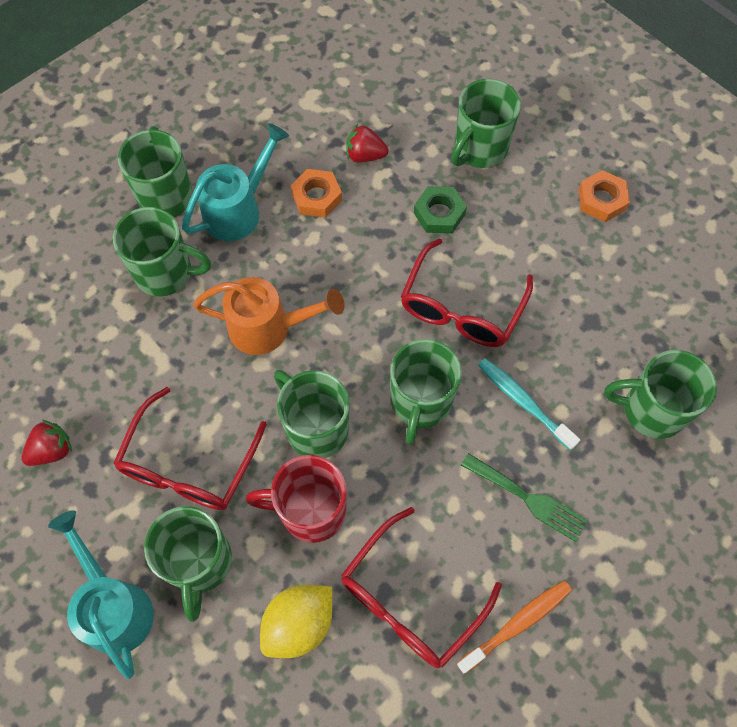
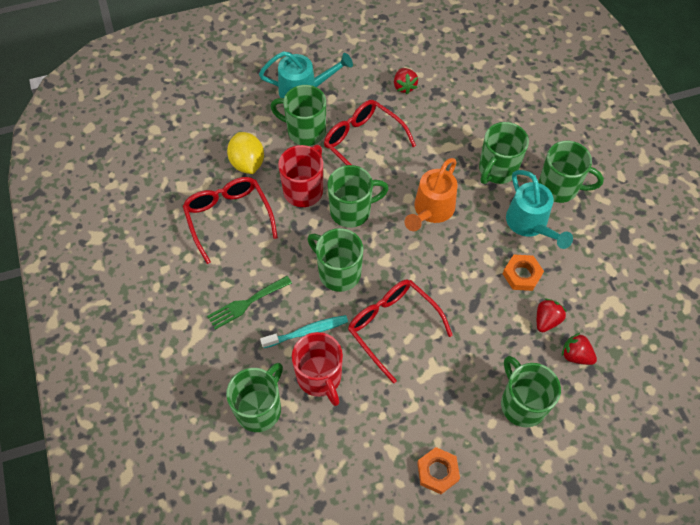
camera: 115 degrees right, 5 degrees down
(394, 118) = (575, 355): none -> red strawberry
(439, 213) = (474, 348): green nut -> none
(517, 624) = (183, 263): orange toothbrush -> none
(572, 360) = (320, 377): none -> red mug

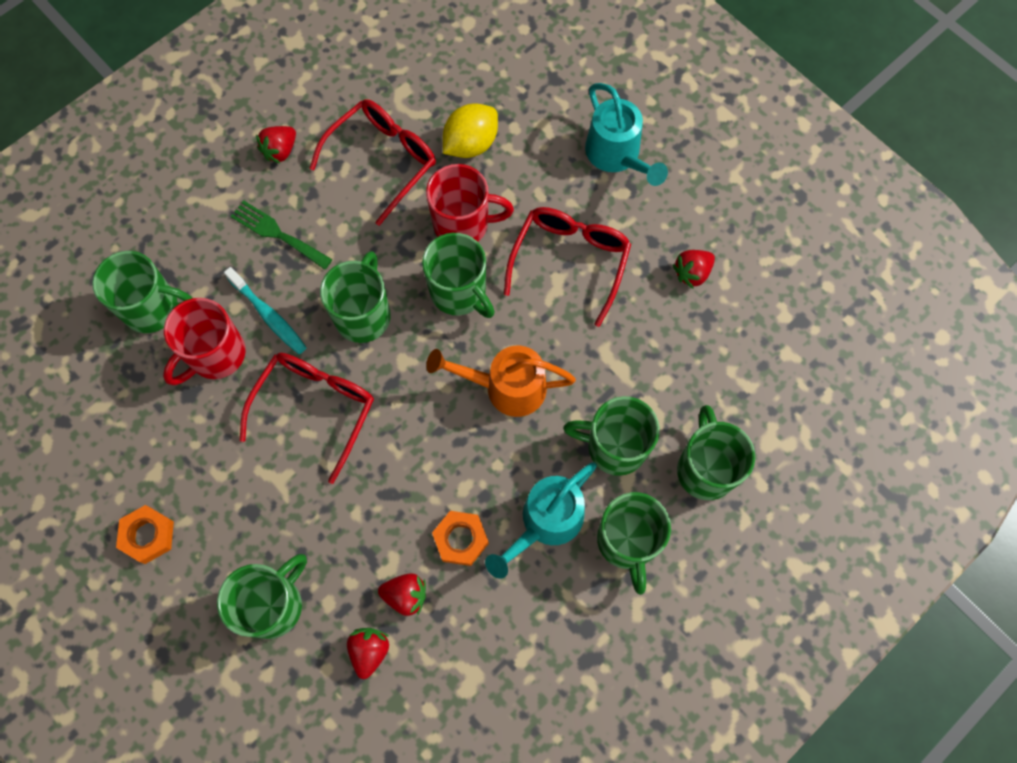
camera: 65 degrees right, 10 degrees up
(181, 278) = (280, 151): none -> red strawberry
(305, 131) = (553, 186): green mug -> green mug (705, 468)

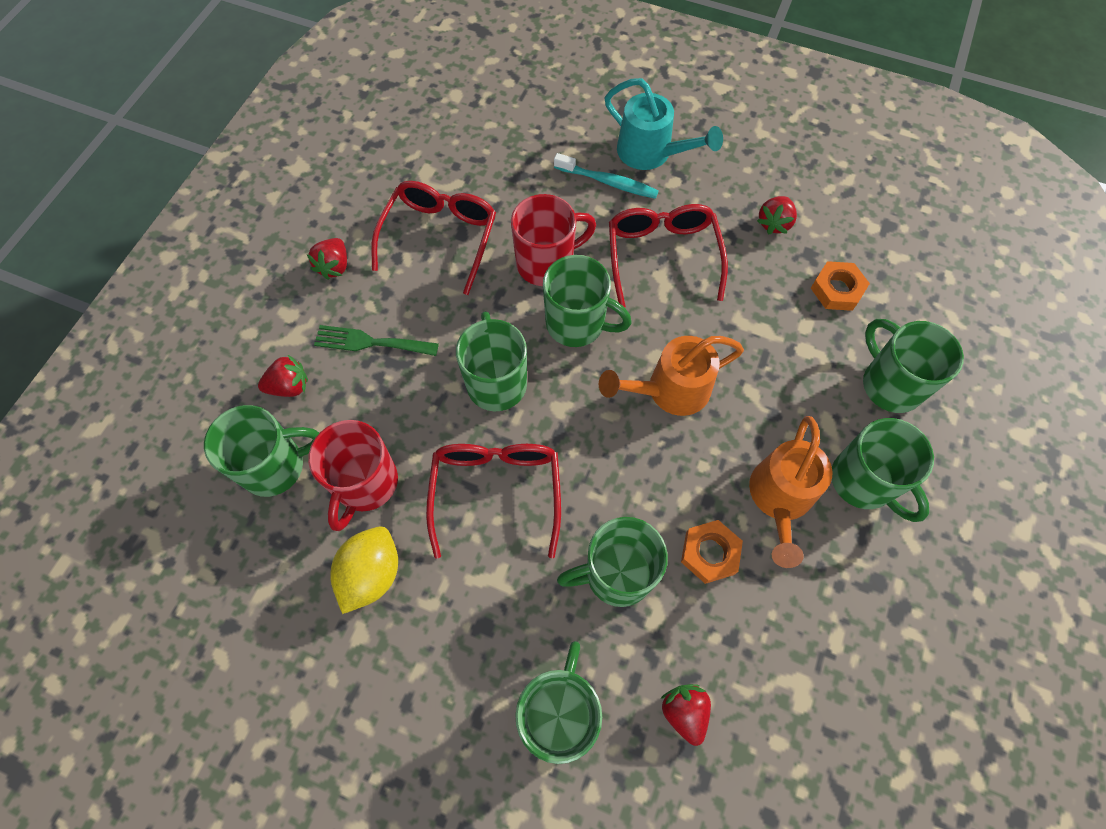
camera: 25 degrees left, 5 degrees down
(148, 535) = (384, 705): orange nut -> orange nut (837, 290)
(268, 315) = (401, 422): turquoise toothbrush -> turquoise toothbrush (608, 182)
(405, 595) = (688, 635): red strawberry -> red strawberry (289, 386)
(471, 144) = (515, 192): yellow lemon -> yellow lemon (371, 574)
(545, 522) = (779, 499): turquoise watering can -> orange watering can
(614, 447) = (799, 400): green mug -> green mug (616, 574)

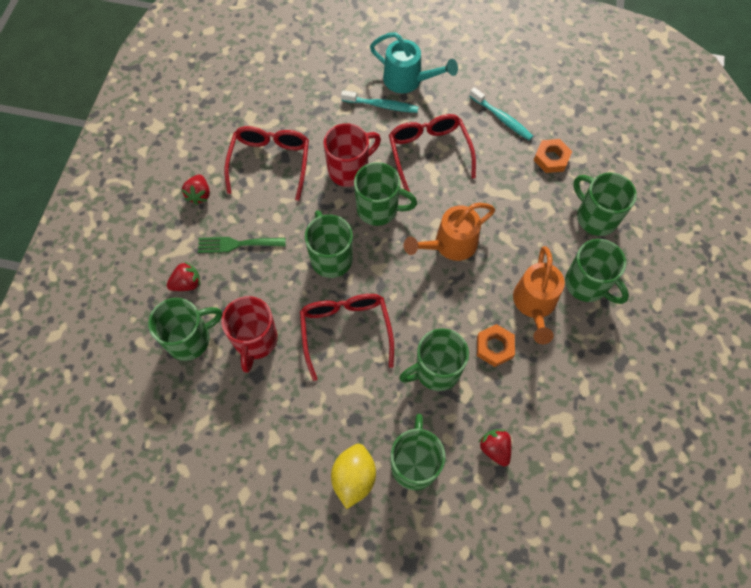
camera: 10 degrees left, 0 degrees up
(371, 574) = (273, 398): yellow lemon -> yellow lemon (354, 478)
(774, 223) = (502, 118): red strawberry -> turquoise toothbrush

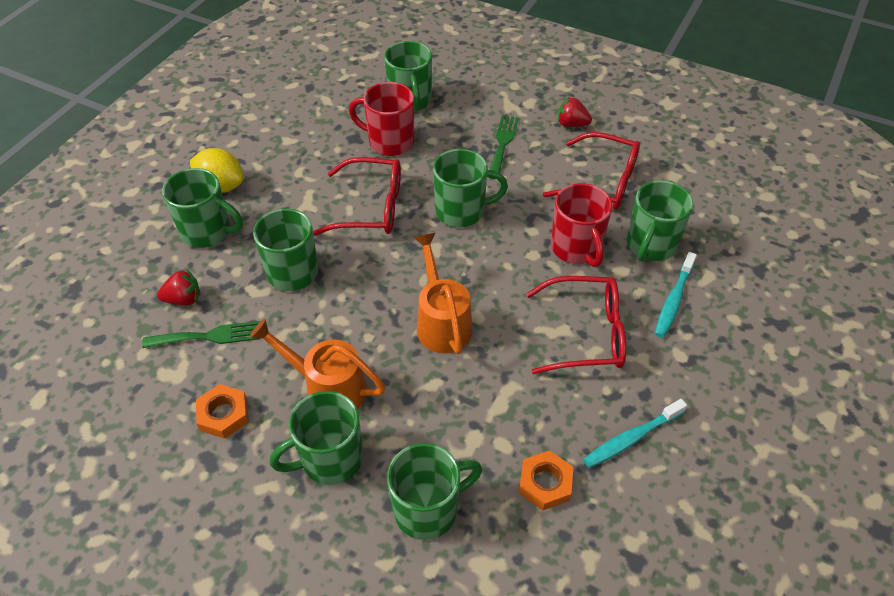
camera: 105 degrees right, 15 degrees down
(187, 283) = (469, 105): red strawberry -> none
(379, 209) = (513, 264): green mug -> green mug (650, 245)
(408, 80) = (715, 339): turquoise watering can -> none
(494, 347) = (293, 330): orange nut -> orange nut (223, 414)
(523, 410) = (208, 336): none -> green fork

